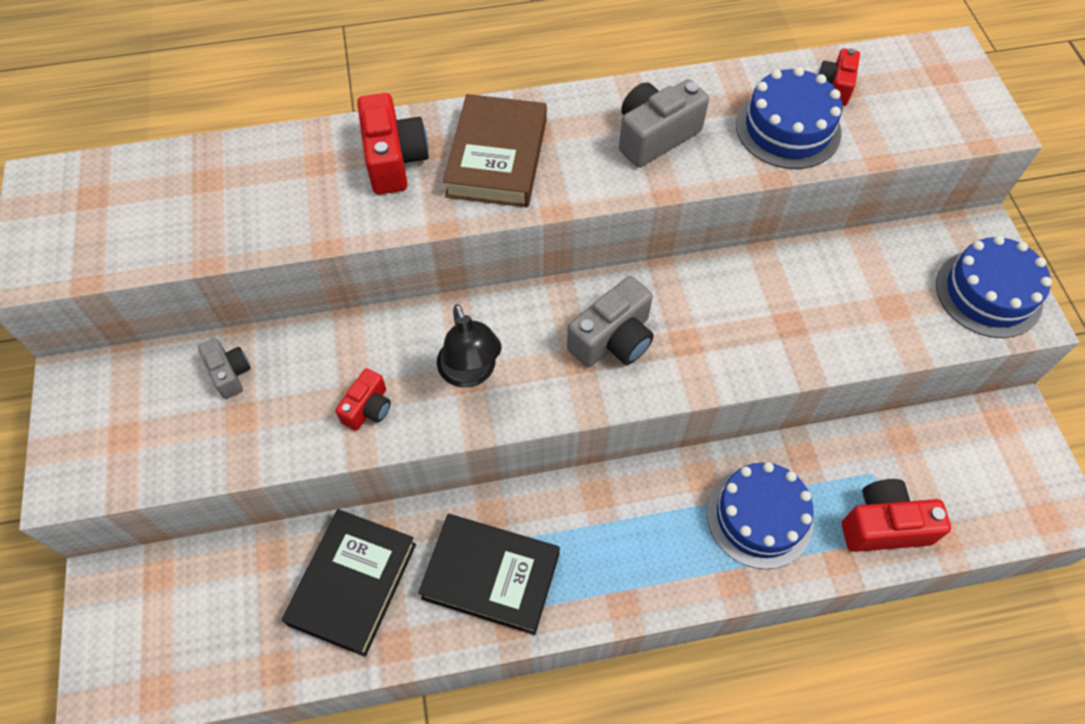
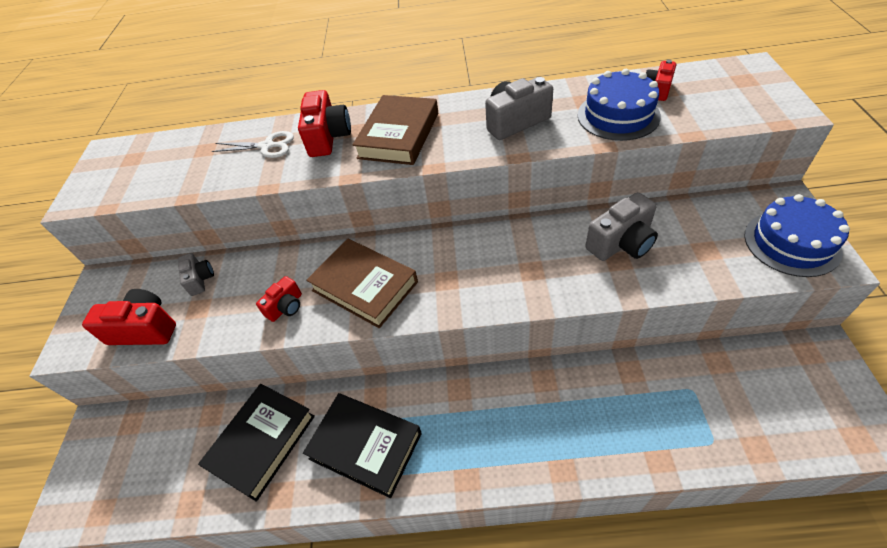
camera: 15 degrees right, 10 degrees down
(305, 175) = (267, 146): none -> white scissors
(470, 373) = (365, 286): black lamp -> brown book
(613, 339) = (475, 267): grey camera -> grey camera (621, 243)
(759, 516) = (590, 417): blue cake -> none
(883, 525) = (700, 433): red camera -> red camera (145, 329)

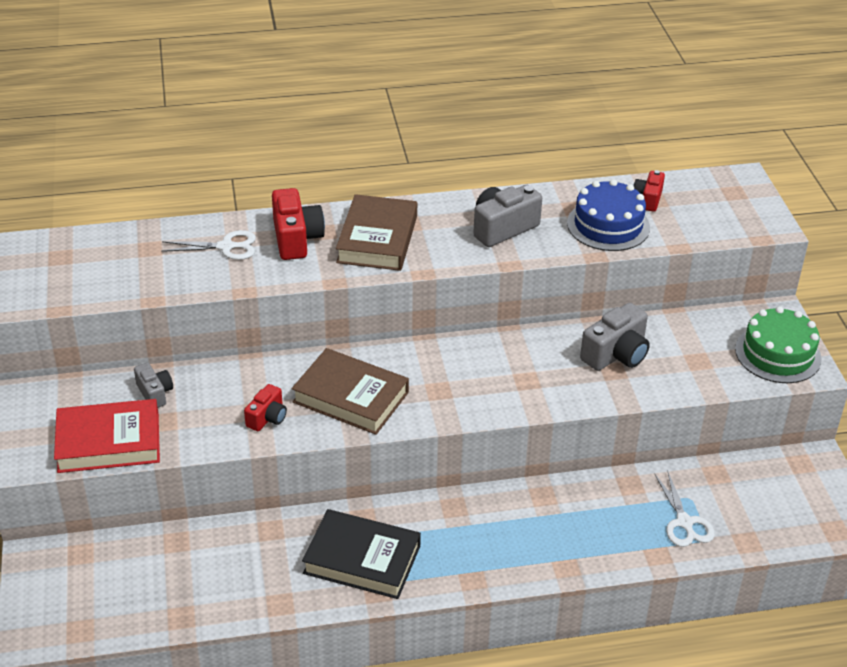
camera: 15 degrees left, 10 degrees down
(145, 329) = (109, 442): red camera -> red book
(262, 442) = (245, 562): black book -> none
(687, 420) = (684, 522): none -> white scissors
(791, 243) = (778, 354): blue cake -> green cake

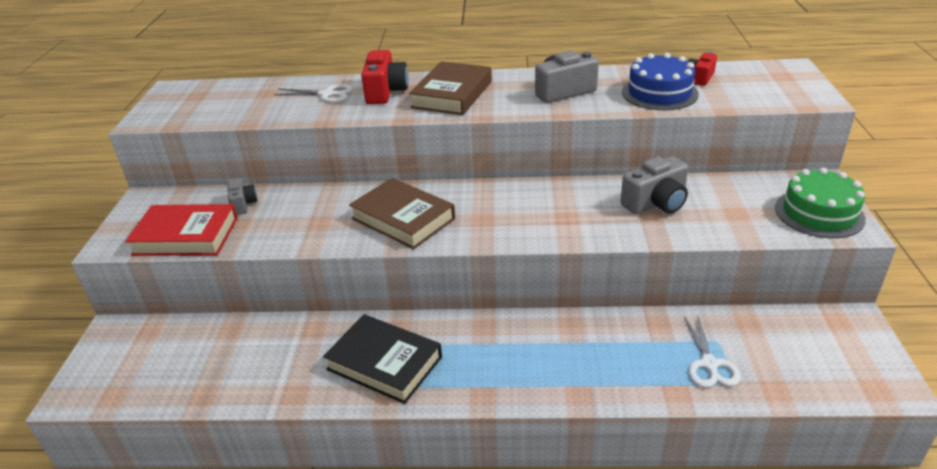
camera: 15 degrees right, 5 degrees down
(267, 418) = (325, 229): red camera -> none

